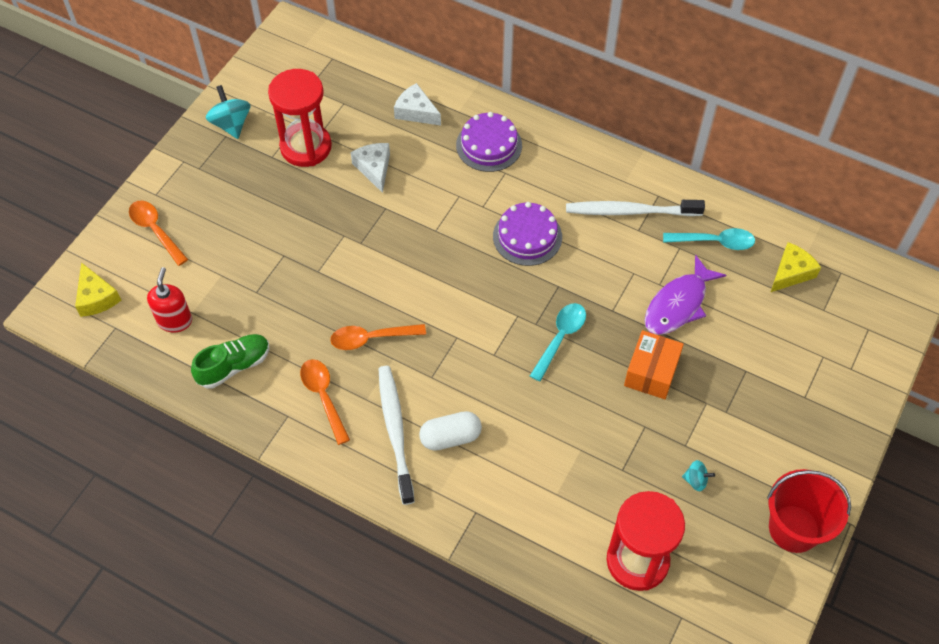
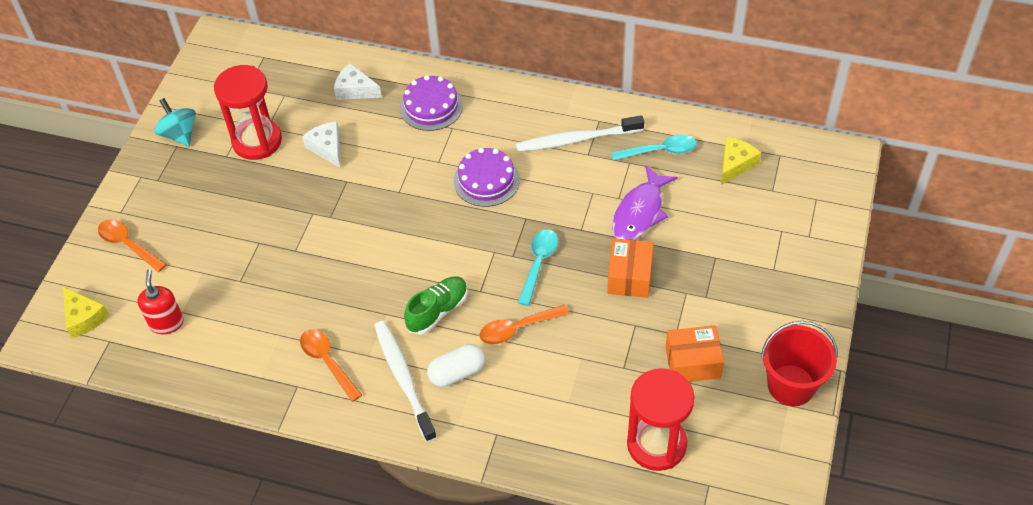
camera: 10 degrees left, 5 degrees down
(234, 366) = (234, 352): green shoe -> green shoe (438, 311)
(371, 338) = (361, 300): orange spoon -> orange spoon (517, 328)
(696, 480) = (693, 362): turquoise spinning top -> orange box

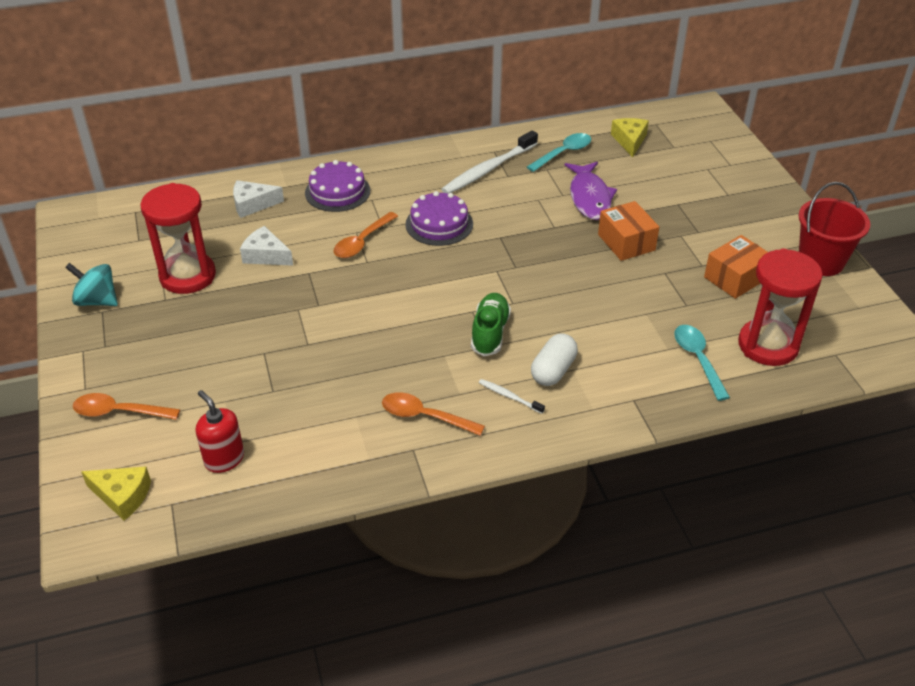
camera: 35 degrees left, 10 degrees down
(403, 378) = (509, 396): white toothbrush -> white toothbrush, size x0.46
(517, 328) = (572, 316): orange spoon -> orange spoon (362, 242)
(538, 264) = (543, 263): turquoise spoon -> turquoise spoon (698, 359)

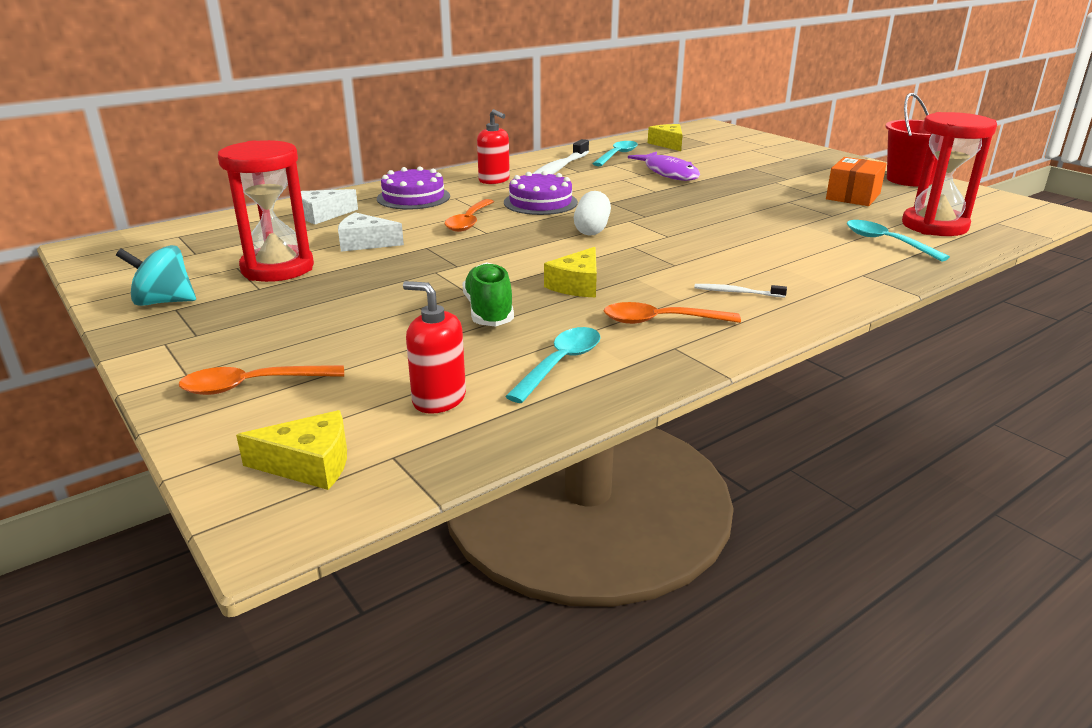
camera: 20 degrees left, 15 degrees down
(322, 445) = (560, 364): none -> turquoise spoon
(393, 354) = (577, 285): none -> yellow cheese
(421, 176) = (494, 180): none -> red soap dispenser
(490, 333) = (666, 256): green shoe -> green shoe (488, 312)
(553, 370) = (760, 269): white capsule -> white capsule (592, 228)
(626, 242) = (732, 190): orange box -> none

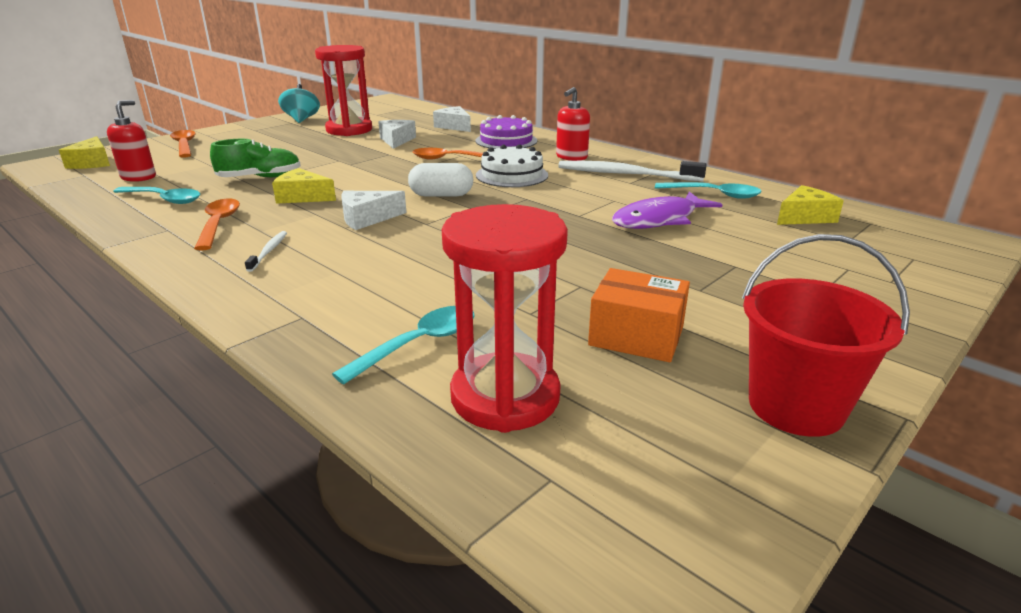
camera: 80 degrees right, 0 degrees up
(540, 202) = (512, 175): purple cake -> white cake
(652, 256) = (367, 218): none -> white cheese

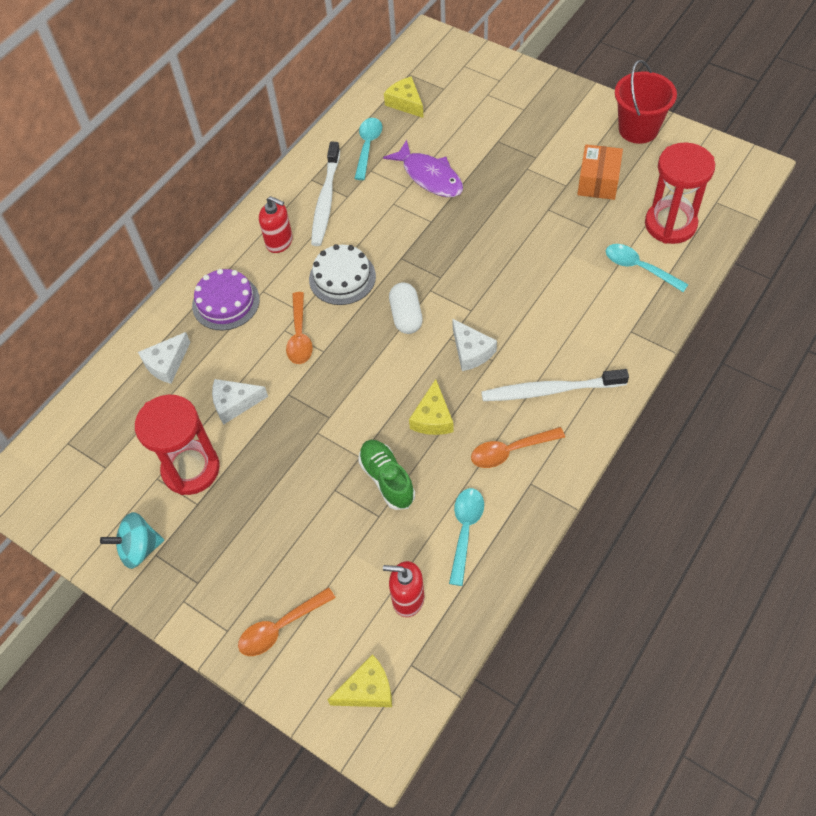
camera: 95 degrees left, 30 degrees up
(269, 251) = (549, 390): white toothbrush -> white toothbrush, size x2.16

